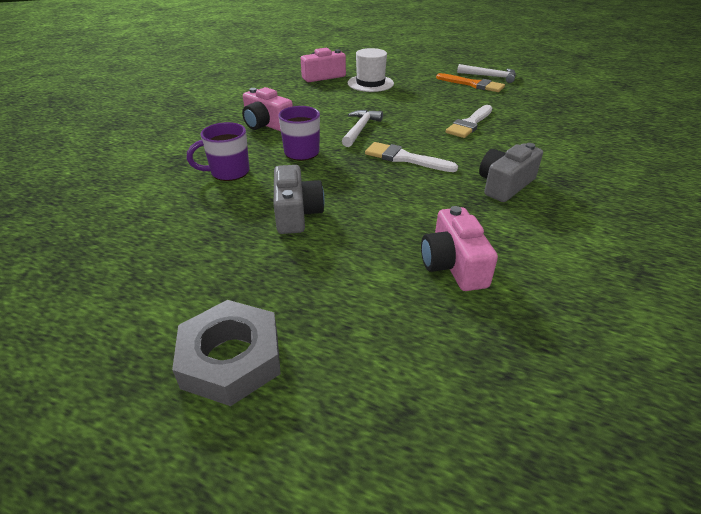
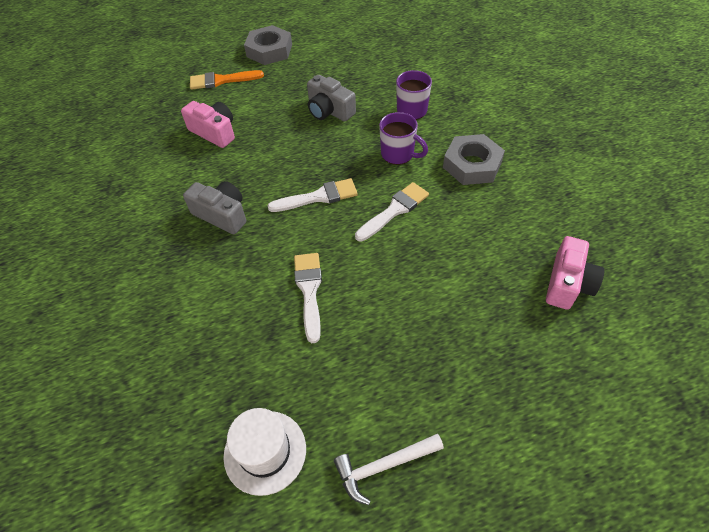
camera: 140 degrees right, 15 degrees up
(266, 124) = (472, 165): pink camera -> grey nut
(360, 129) = (394, 210): white hammer -> white brush
(370, 83) = (497, 308): white hat -> white hat (265, 452)
(473, 84) = (383, 409): orange brush -> orange brush (221, 80)
(505, 185) = (222, 215): grey camera -> grey camera turned 60 degrees counterclockwise

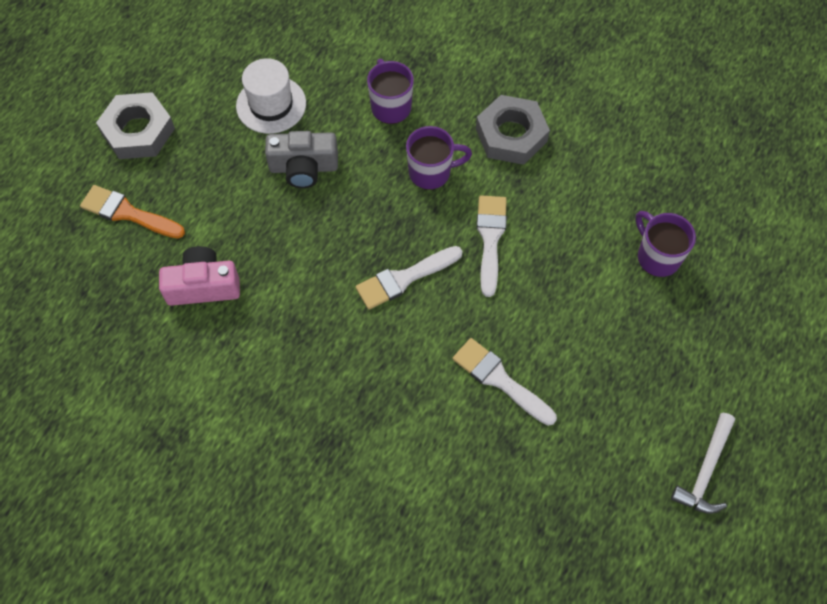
camera: 45 degrees left, 10 degrees up
(221, 80) = (128, 213): orange brush -> orange brush turned 75 degrees clockwise
(222, 215) = (329, 372): grey camera -> none
(265, 452) = (612, 541): white hat -> white hat (271, 105)
(318, 197) = (404, 279): white brush -> white brush turned 150 degrees counterclockwise
(500, 297) = (657, 257): none -> purple mug
(568, 283) = (695, 203): pink camera -> none

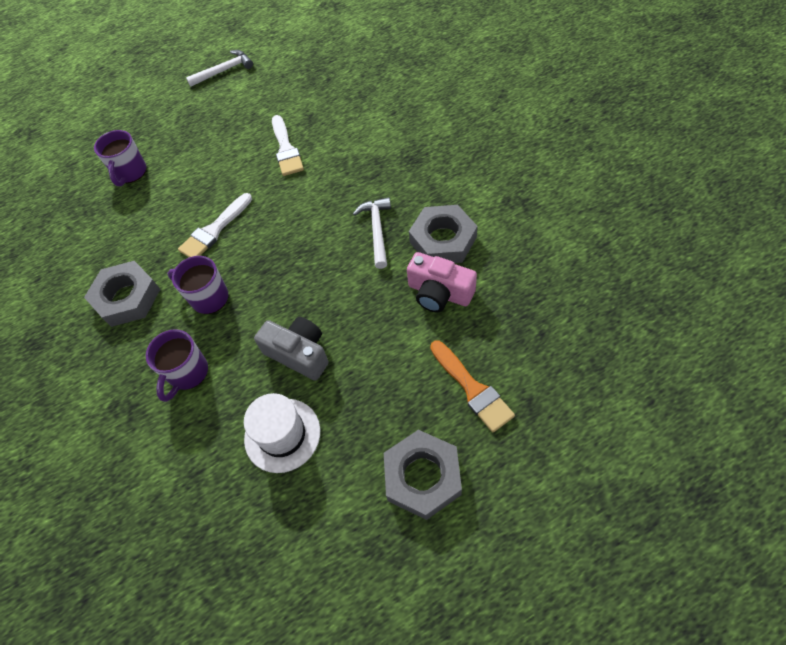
camera: 140 degrees left, 5 degrees down
(231, 347) = (443, 240): none -> grey nut
(311, 323) = (377, 231): none -> white hammer
(404, 279) = (292, 231): white brush -> none

